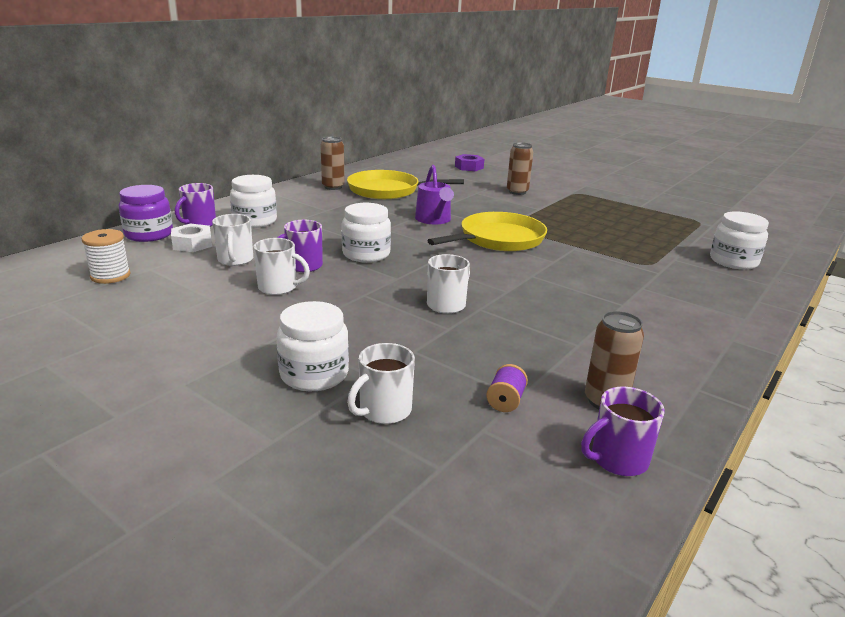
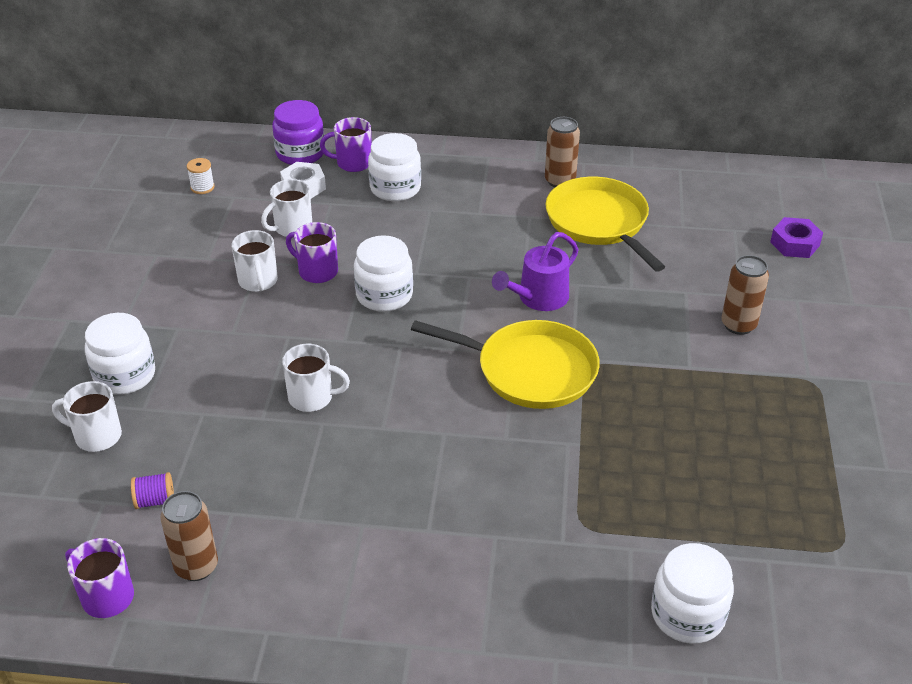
camera: 60 degrees right, 15 degrees up
(110, 276) = (202, 187): white spool -> white spool, size x0.67

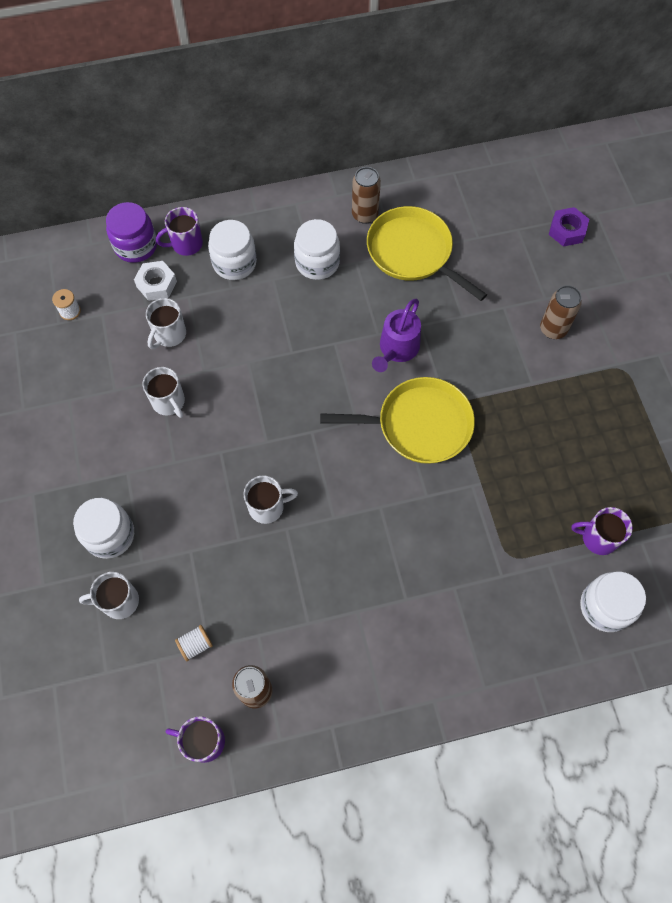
camera: 20 degrees left, 25 degrees up
(155, 500) = (195, 645): purple spool -> white spool
(317, 271) = (211, 376): purple mug -> purple mug (598, 538)
(384, 295) = (277, 384): white jar -> white jar (317, 262)

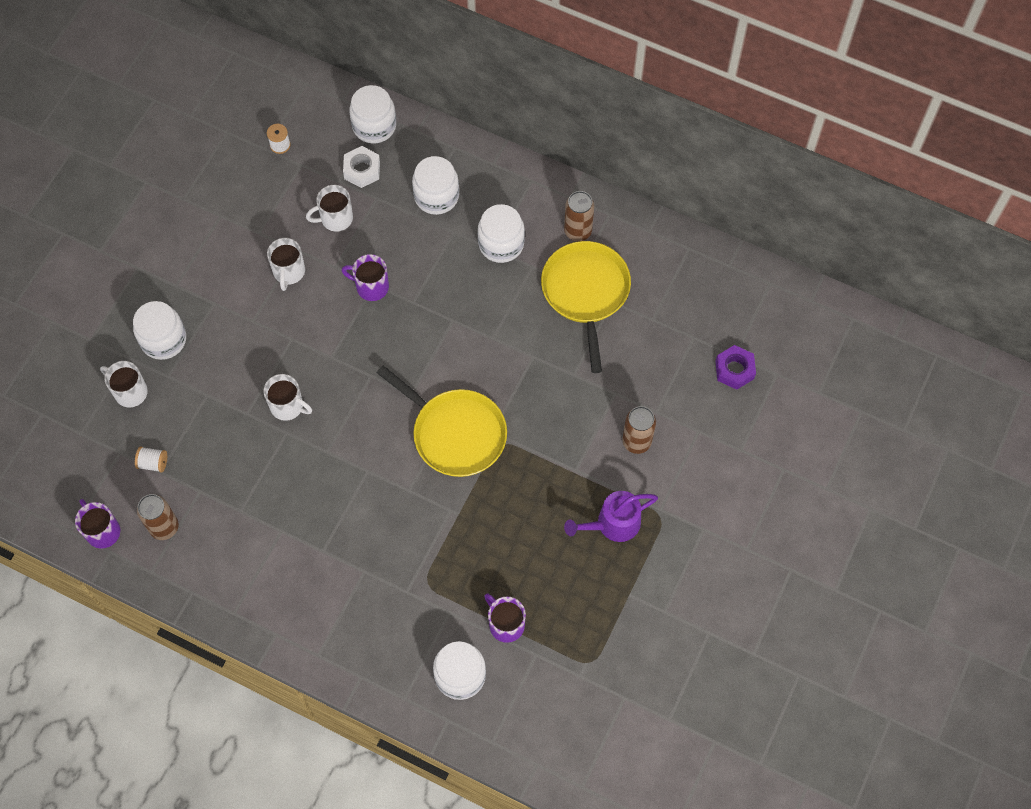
camera: 40 degrees right, 0 degrees up
(136, 246) = (374, 126): purple jar -> white jar
(186, 244) = (413, 152): purple mug -> purple mug (371, 287)
(397, 349) = (496, 361): purple watering can -> purple watering can (613, 524)

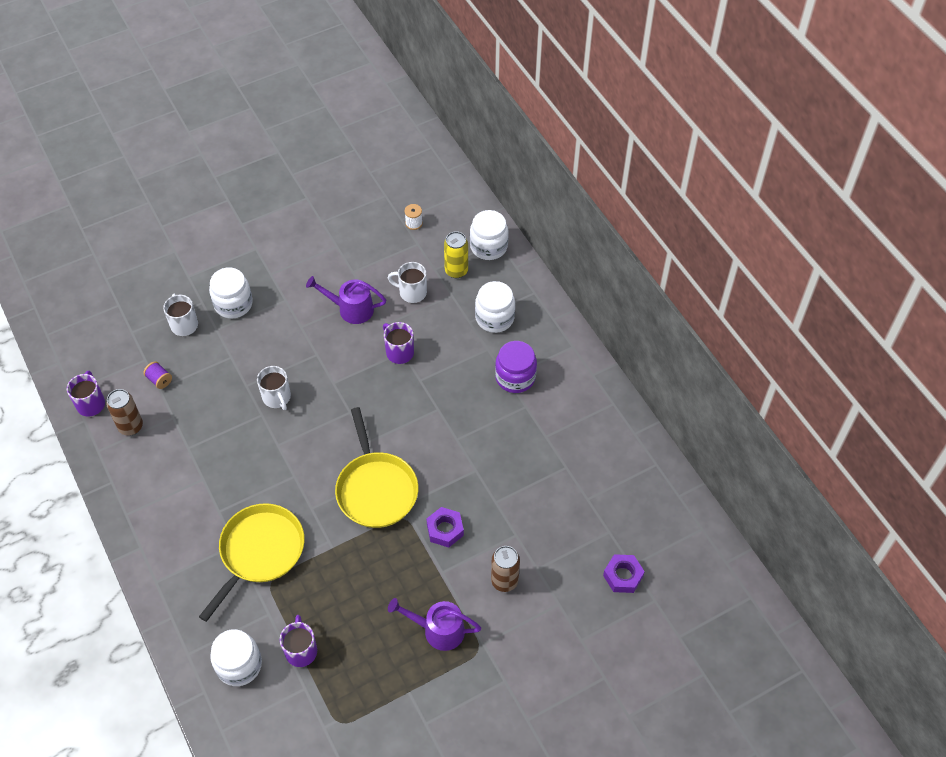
camera: 35 degrees right, 10 degrees down
(153, 463) = (159, 380): white spool -> purple spool
(289, 272) = (351, 309): white mug -> purple watering can
(362, 170) = (456, 271): white nut -> yellow can
(501, 244) = (515, 377): white jar -> purple jar
(548, 430) = (445, 530): none -> purple nut
(578, 231) = (579, 402): brown can -> none
(585, 292) = (551, 448): yellow pan -> yellow pan (260, 551)

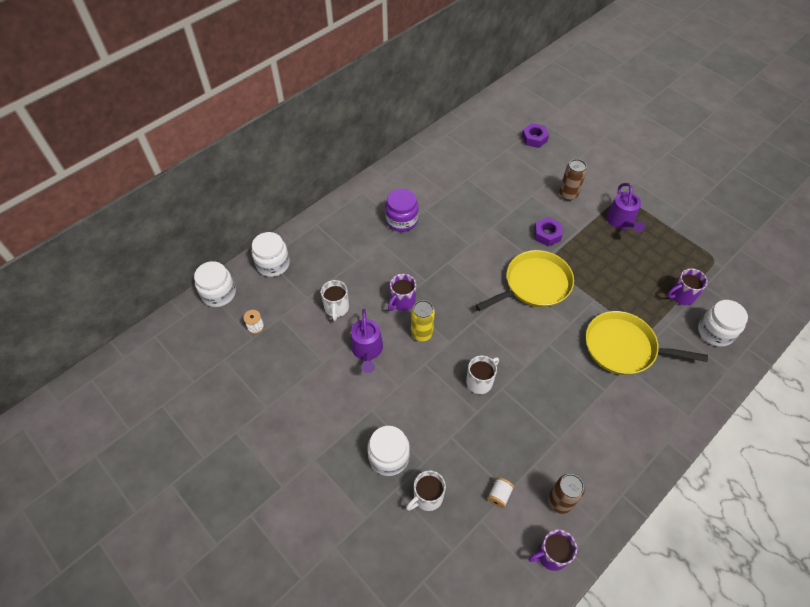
camera: 105 degrees left, 0 degrees up
(159, 380) = (499, 495): purple spool -> white spool
(456, 271) = (305, 281): yellow can -> yellow can (422, 333)
(494, 318) = (348, 244): white jar -> white jar (219, 293)

